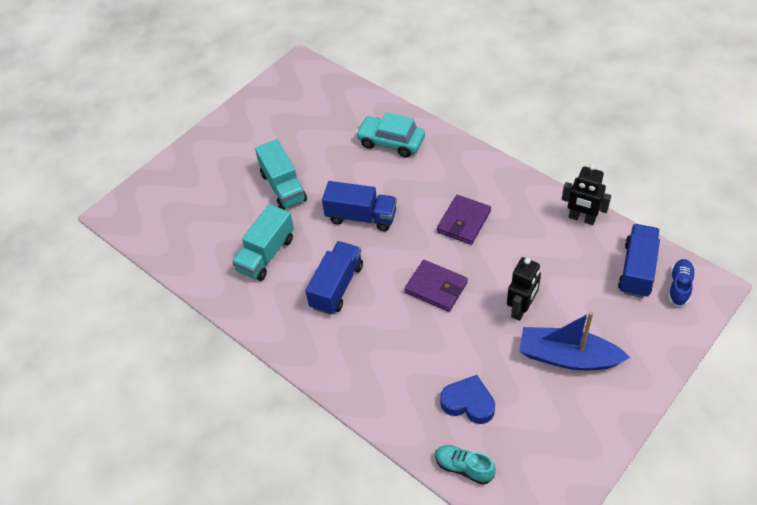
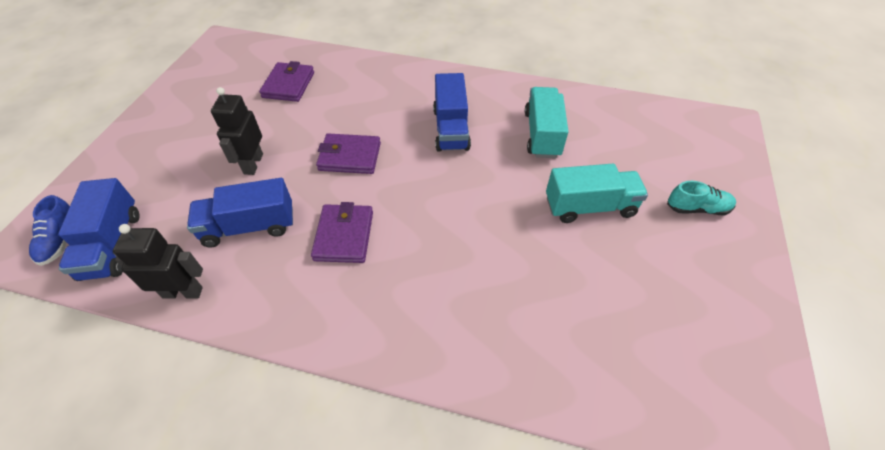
camera: 150 degrees right, 0 degrees up
(283, 187) = (590, 207): turquoise truck -> turquoise truck turned 135 degrees clockwise
(361, 217) = (471, 202): blue truck -> blue truck (249, 226)
(391, 142) = (501, 324): turquoise car -> none
(464, 467) = (282, 52): turquoise shoe -> turquoise shoe (697, 208)
(468, 403) = (288, 85): blue heart -> purple wallet
(567, 357) = (201, 138): blue boat -> none

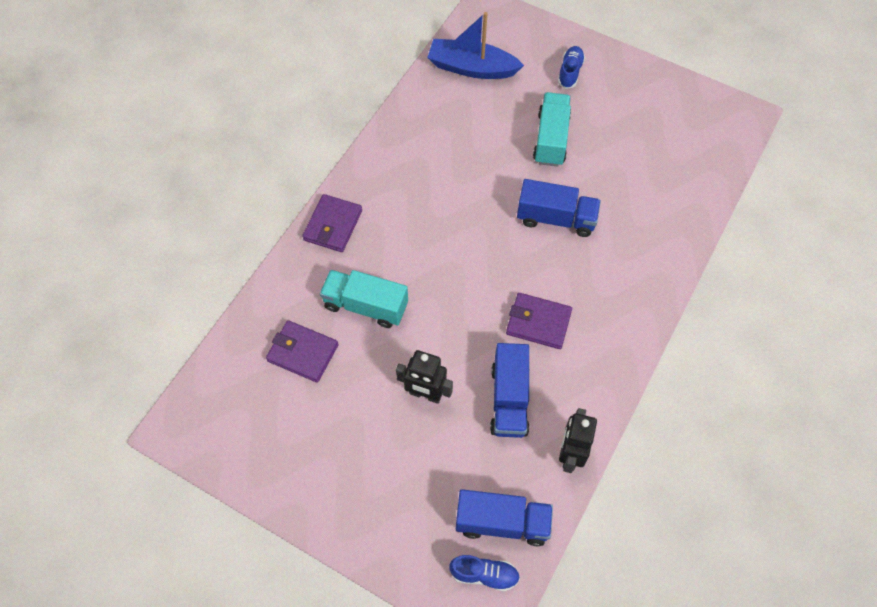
camera: 75 degrees left, 10 degrees up
(350, 156) = (441, 305): purple wallet -> purple wallet (333, 225)
(451, 129) = (428, 212): blue truck -> blue truck (556, 218)
(542, 134) = (458, 143): turquoise truck -> turquoise truck (365, 306)
(642, 127) = (472, 68): none -> blue boat
(697, 208) = (570, 72): turquoise shoe -> blue shoe

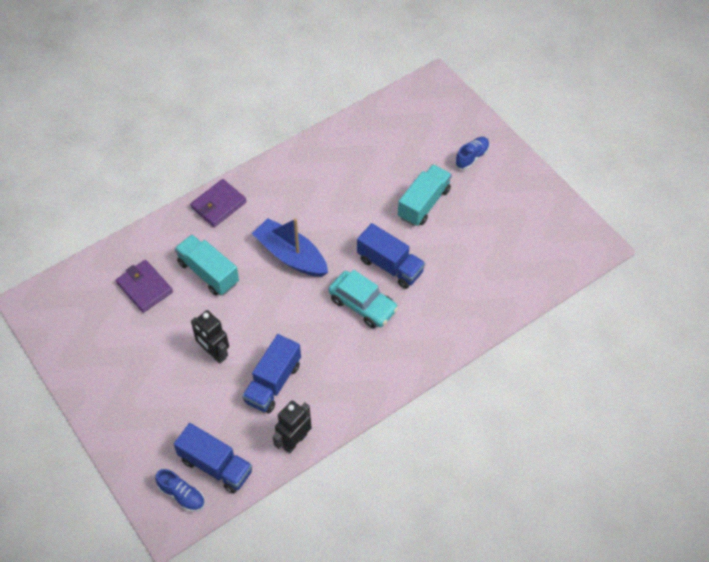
camera: 25 degrees right, 5 degrees down
(472, 68) = (394, 125): blue boat -> blue boat (291, 255)
(538, 322) = (329, 337): purple wallet -> none
(552, 272) = (362, 305): none -> turquoise car

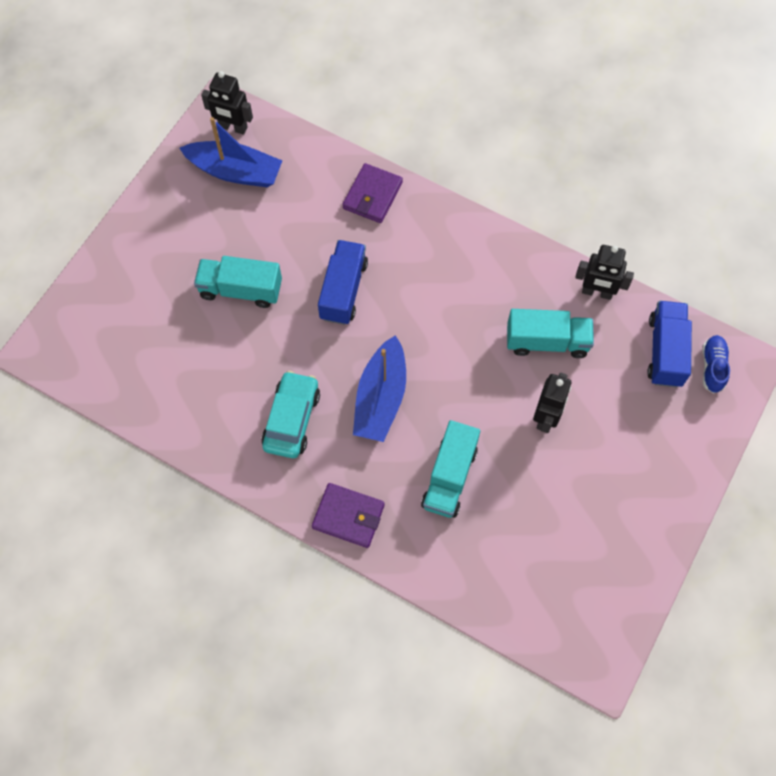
camera: 115 degrees left, 10 degrees up
(144, 288) = (506, 539): purple wallet -> purple wallet (372, 195)
(273, 383) = (547, 341): blue truck -> turquoise truck
(362, 305) = (407, 297): turquoise car -> turquoise car (292, 419)
(472, 157) = (149, 265): blue shoe -> none
(531, 234) = (235, 171): none -> blue boat
(576, 247) = (233, 127): none -> black robot

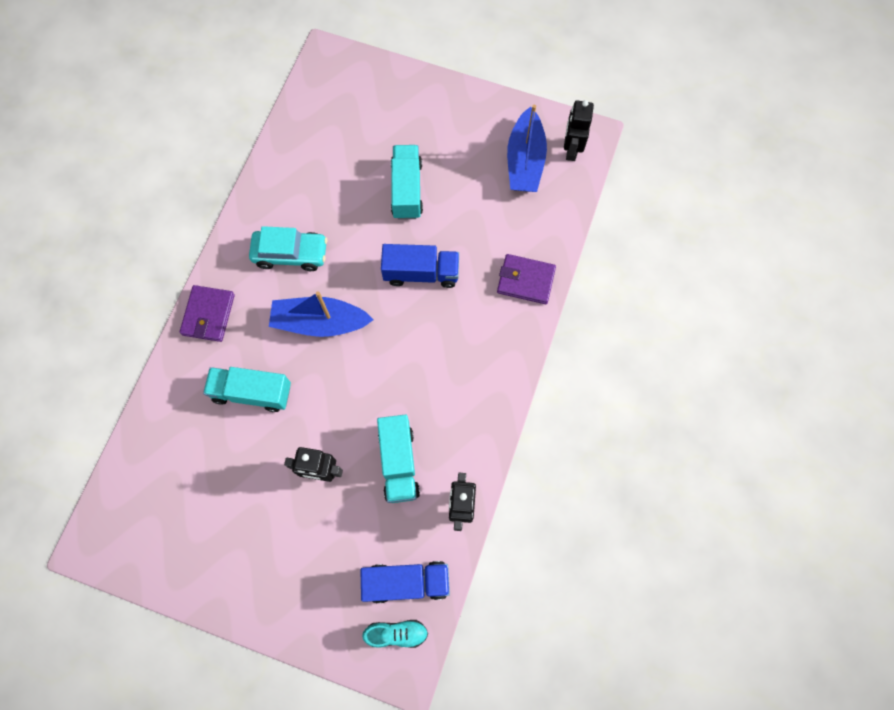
camera: 80 degrees right, 5 degrees up
(712, 367) = (396, 633): blue shoe -> turquoise shoe

